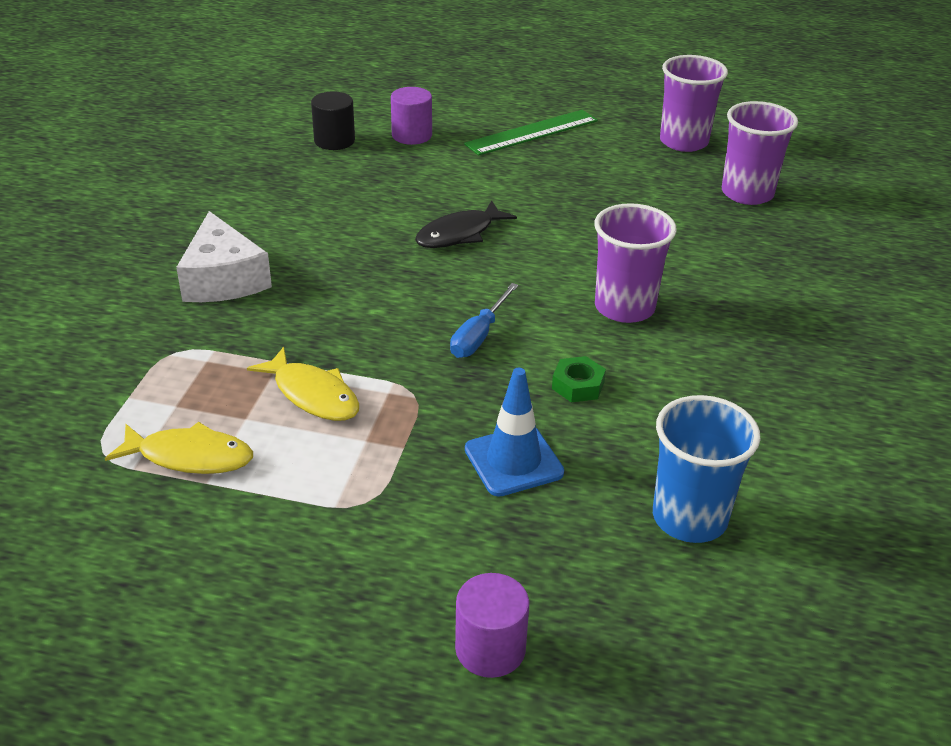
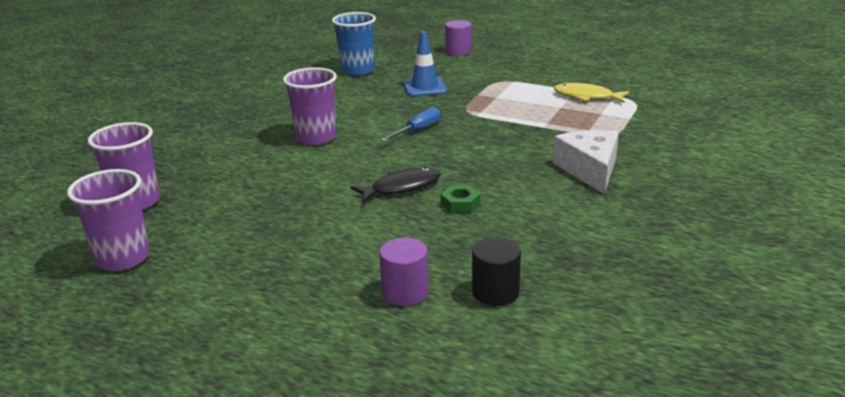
camera: 165 degrees left, 10 degrees down
(312, 395) = (523, 113): yellow fish -> none
(532, 132) = (269, 284): green ruler -> none
(578, 385) = (374, 108): green nut -> green nut (460, 204)

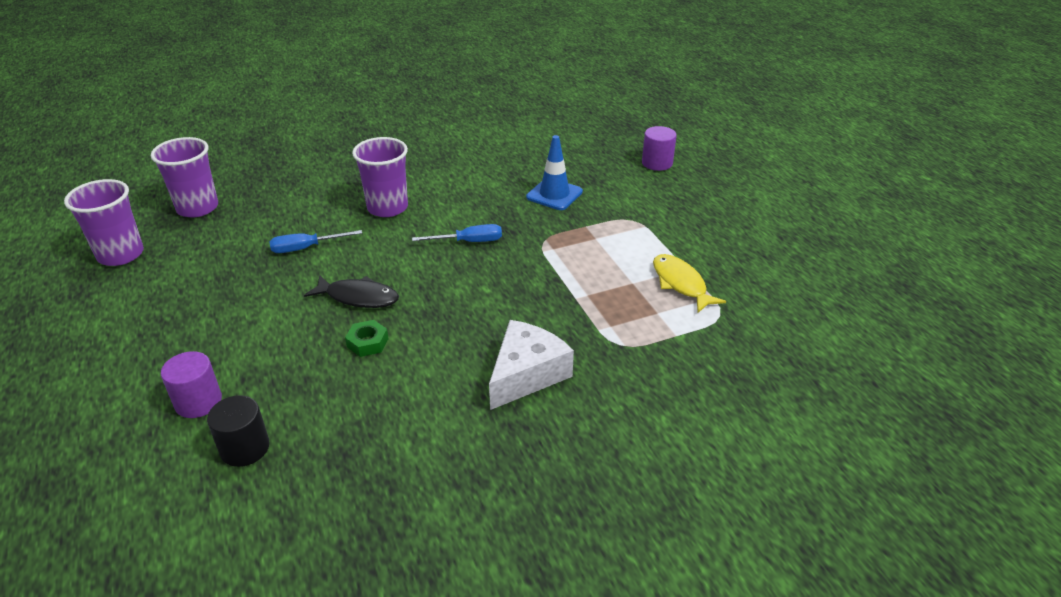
camera: 40 degrees right, 10 degrees up
(298, 182) = (306, 248): none -> blue screwdriver
(357, 70) = (533, 147): blue cup -> none

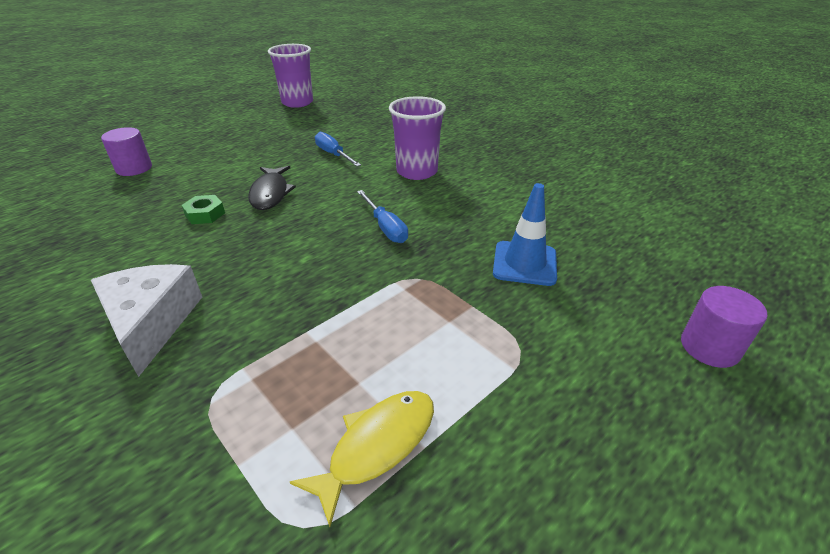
camera: 70 degrees right, 0 degrees up
(197, 208) = (365, 107): purple cup -> none
(245, 448) = (76, 198): black cylinder -> none
(526, 374) = (151, 323): white cheese -> white cheese turned 120 degrees counterclockwise

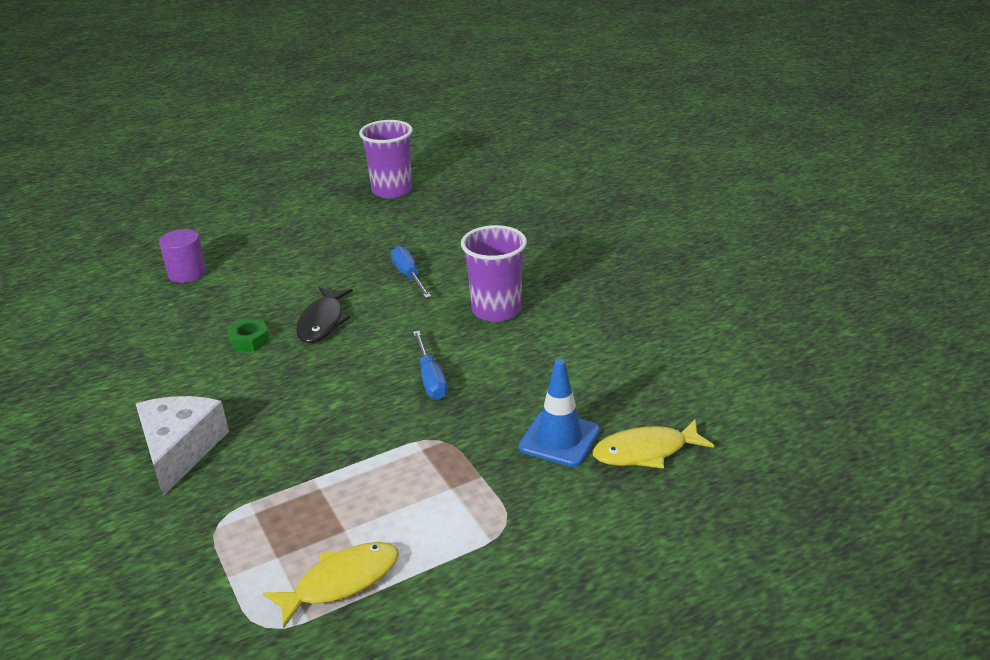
camera: 15 degrees right, 5 degrees down
(604, 264) = (646, 451): none -> yellow fish
(709, 347) = (696, 550): purple cylinder -> none

